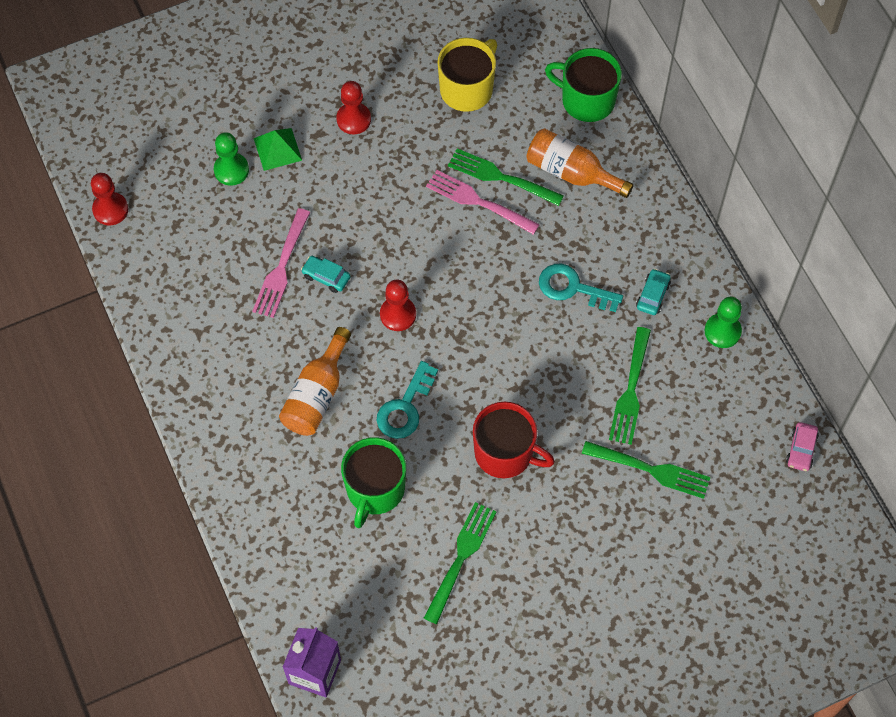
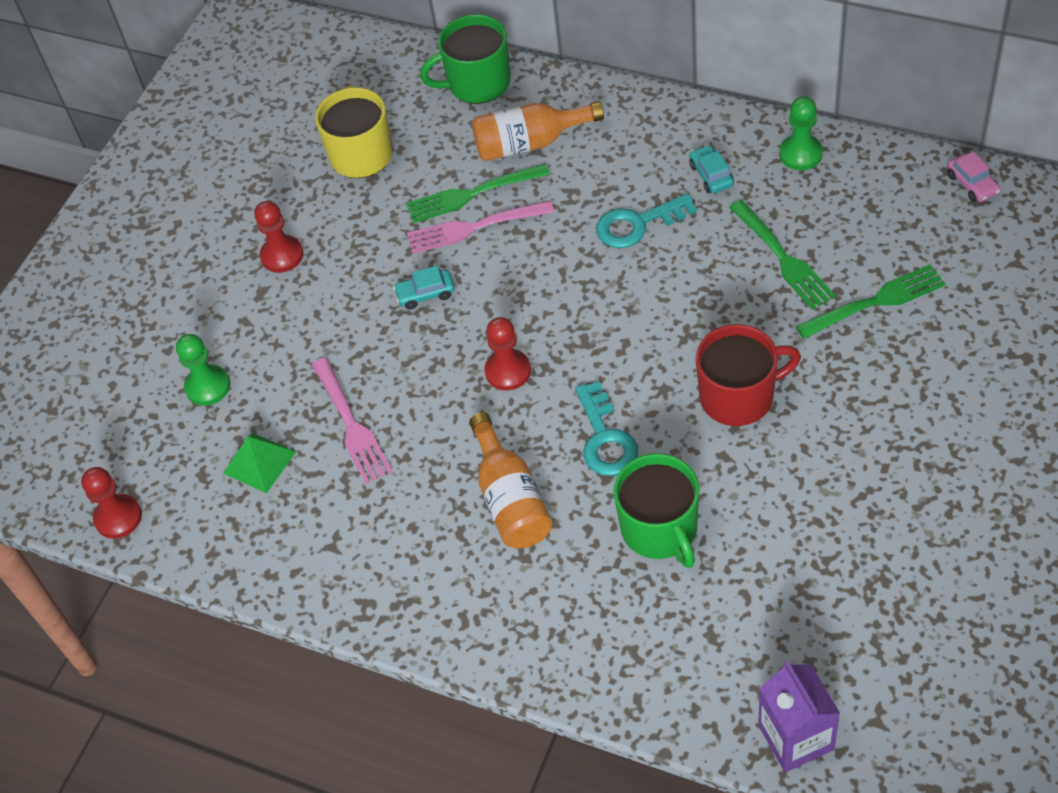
camera: 35 degrees left, 10 degrees down
(277, 149) = (235, 334): green pyramid -> green pyramid (259, 462)
(326, 277) = (404, 397): turquoise car -> turquoise car (425, 294)
(461, 559) = (807, 515): green fork -> none

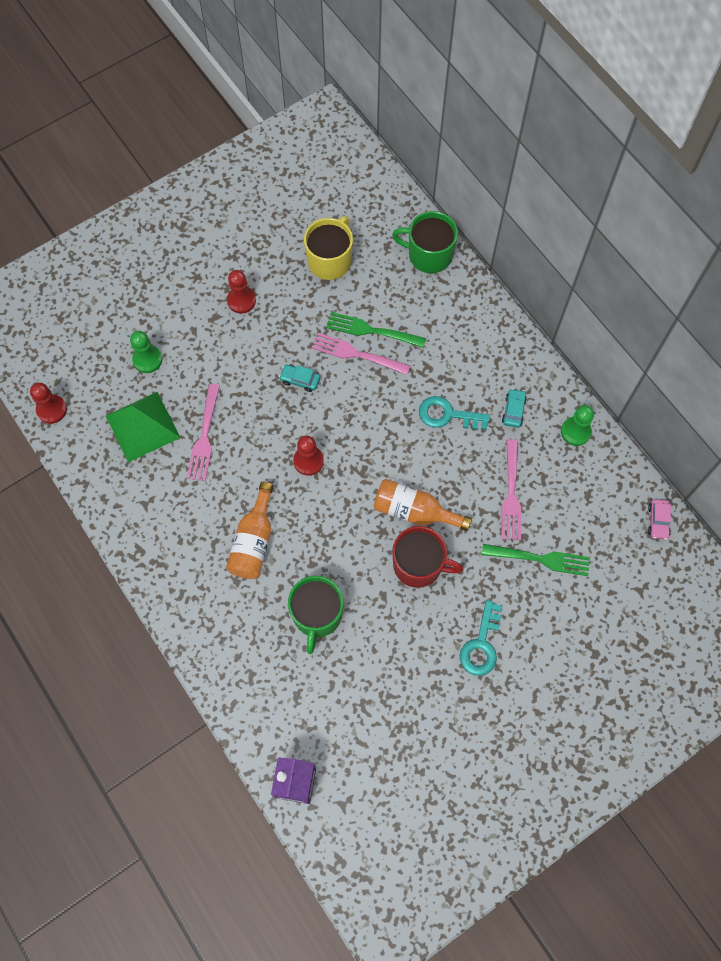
camera: 25 degrees right, 15 degrees up
(259, 462) = (143, 426): green pyramid -> green pyramid, size x1.66
(529, 143) = (428, 317): orange bottle -> orange bottle (414, 511)
(605, 438) = (329, 540): turquoise key -> turquoise key (481, 645)
(782, 257) = (511, 493): green fork -> pink fork

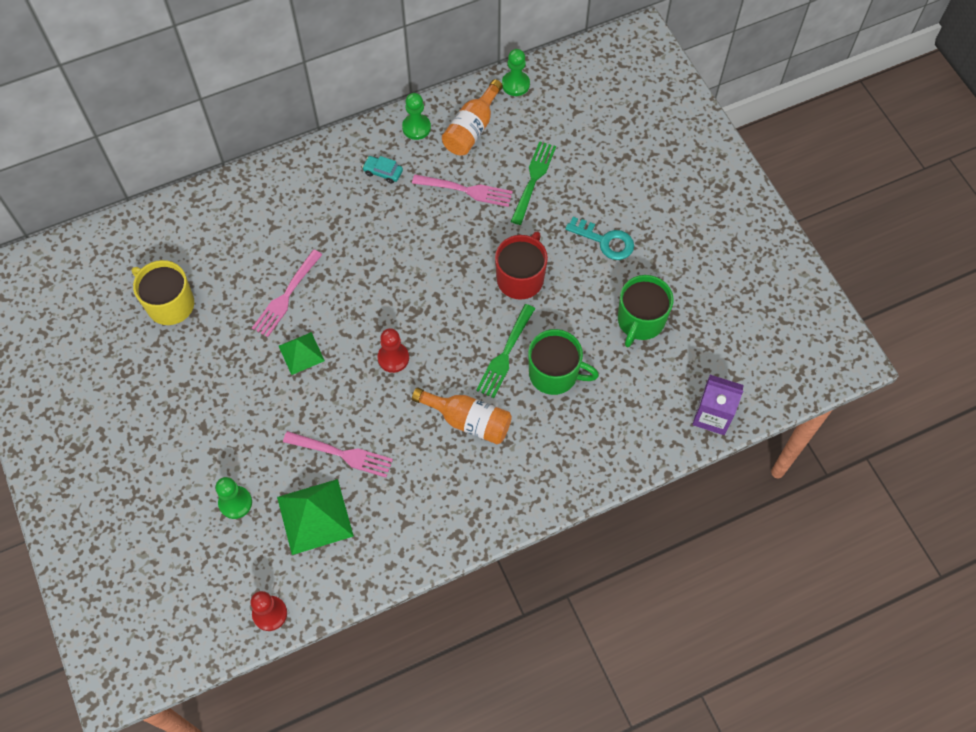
camera: 80 degrees left, 5 degrees down
(241, 300) = (191, 397): red pawn -> none
(300, 380) = (301, 353): turquoise car -> green pyramid
(372, 330) = (263, 278): green fork -> green fork (505, 353)
(414, 511) = (466, 273): orange bottle -> orange bottle (471, 129)
(429, 255) = (192, 212): green mug -> green mug (640, 321)
(447, 415) = (373, 228): turquoise key -> none
(658, 521) = (515, 84): pink car -> green pawn

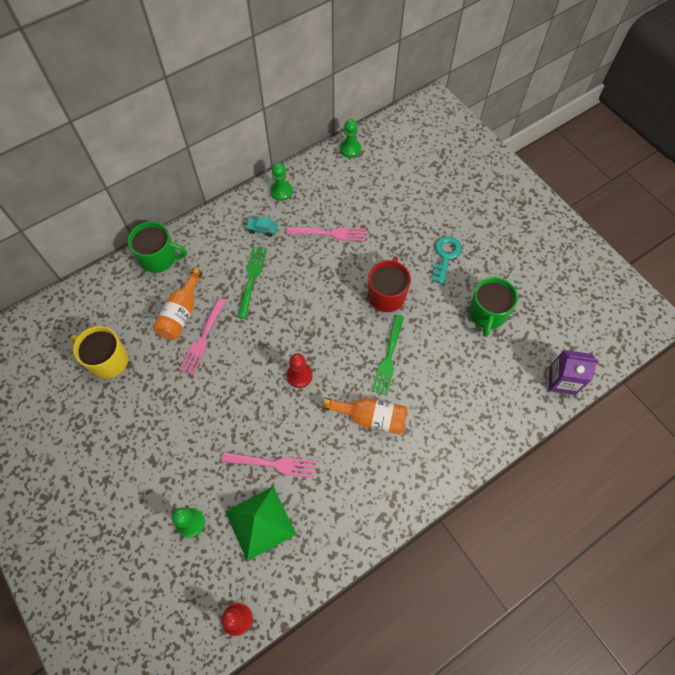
camera: 10 degrees left, 0 degrees up
(301, 353) = (223, 383): green pyramid -> none
(471, 129) = (324, 187): orange bottle -> orange bottle (181, 313)
(533, 180) = (379, 218): green fork -> green fork (252, 279)
(554, 374) = (431, 367): green mug -> green mug (159, 258)
(605, 241) = (445, 256): turquoise key -> turquoise key turned 90 degrees counterclockwise

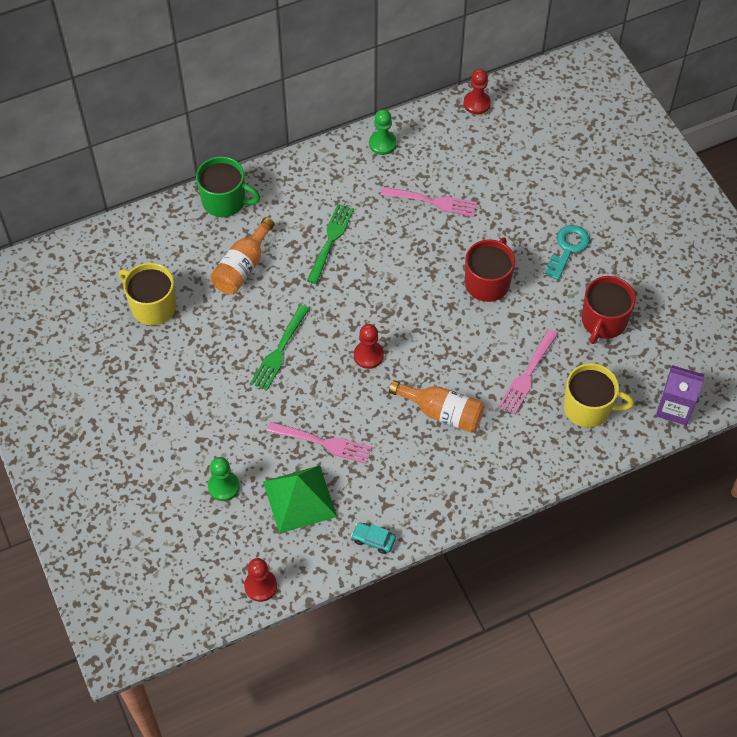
camera: 10 degrees right, 5 degrees down
(203, 338) = (264, 298): pink fork -> pink fork (527, 374)
(262, 229) = (352, 185): turquoise car -> turquoise car (373, 540)
(350, 149) = (477, 103): green pawn -> red pawn
(388, 357) = (475, 351): green fork -> green fork (279, 350)
(487, 314) = (603, 321): green mug -> red mug
(492, 393) = (588, 408): none -> yellow mug

